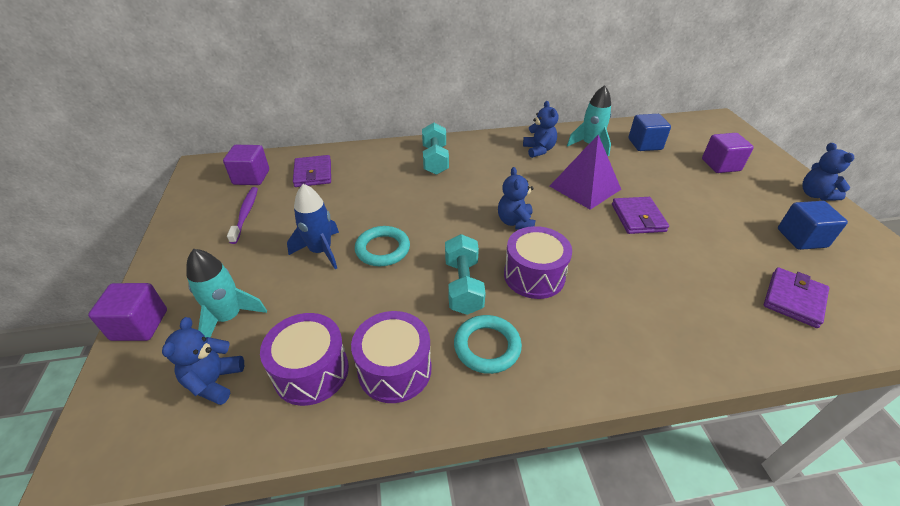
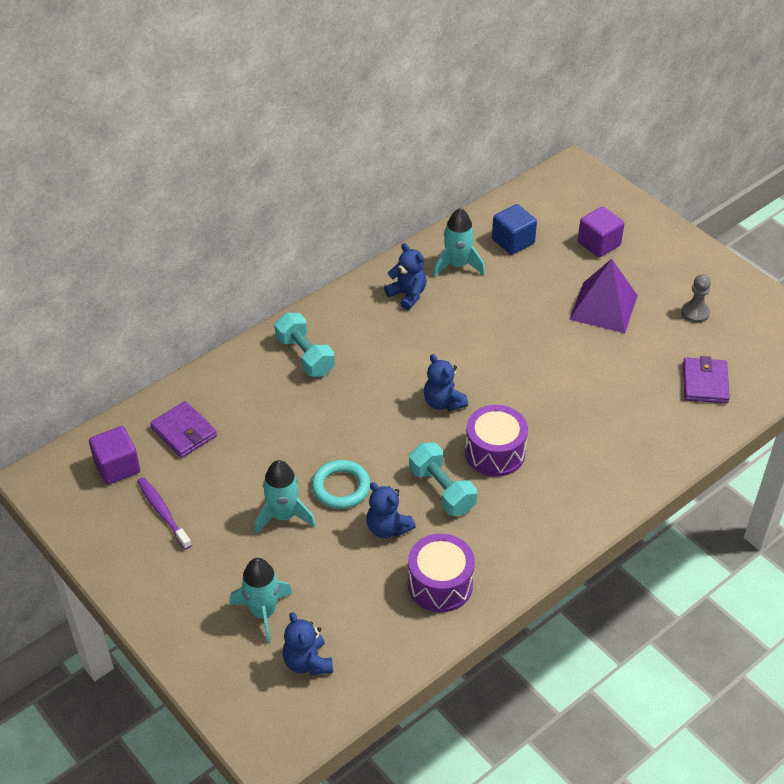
camera: 30 degrees left, 5 degrees up
(140, 325) = (190, 657): purple cube -> none
(311, 371) = (377, 617): purple drum -> none
(321, 251) = (283, 516): blue rocket -> turquoise rocket
(487, 347) = (497, 533): turquoise ring -> none
(585, 187) = (483, 330): purple pyramid -> purple pyramid (603, 307)
(638, 218) = (551, 348): purple wallet -> none
(801, 238) = (695, 313): blue cube -> grey pawn
(815, 195) = (693, 252): blue teddy bear -> blue teddy bear (387, 528)

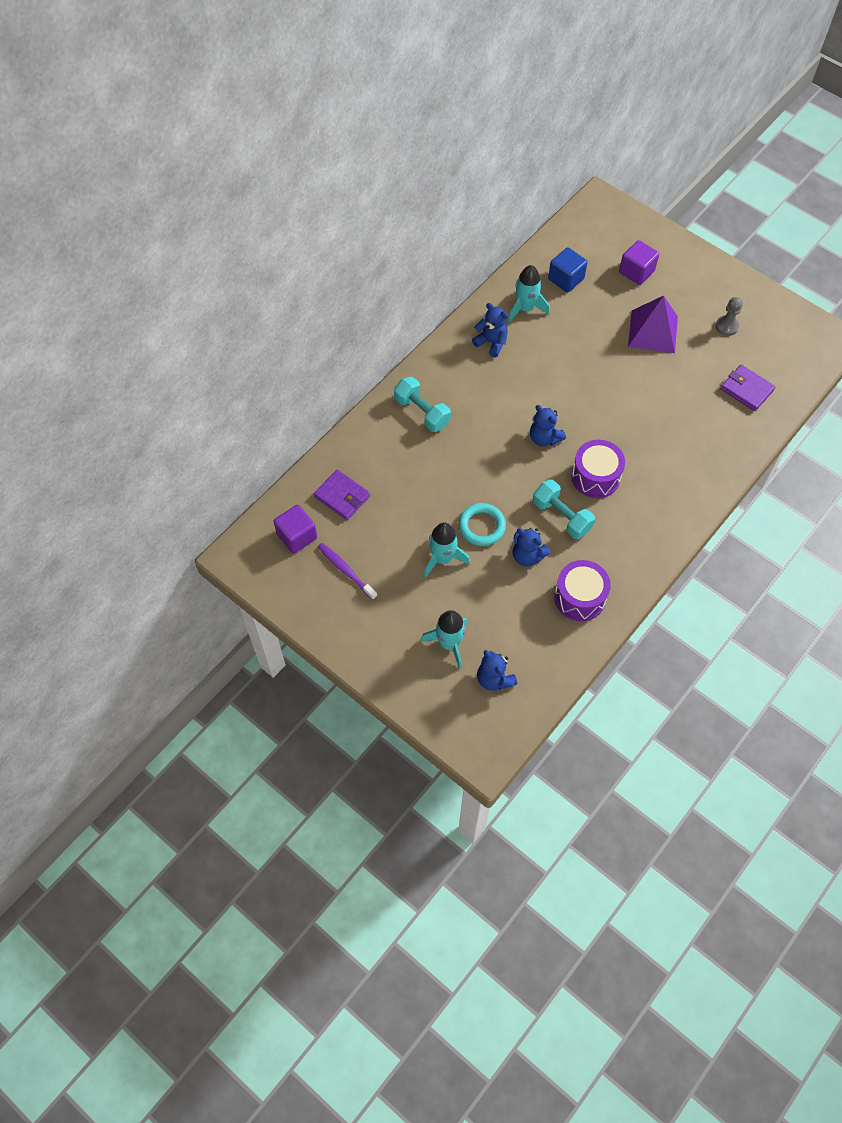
camera: 10 degrees left, 15 degrees up
(705, 383) = (746, 390): purple wallet -> purple wallet turned 45 degrees counterclockwise

